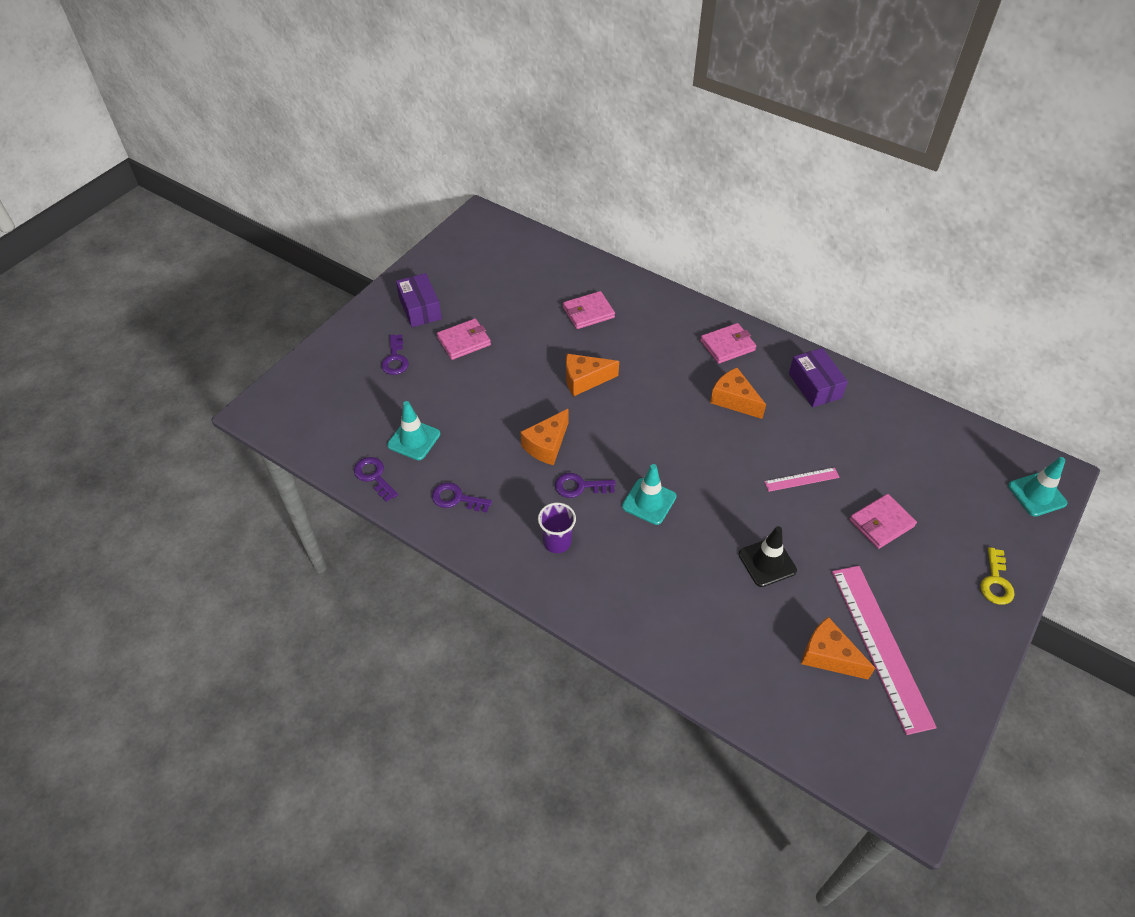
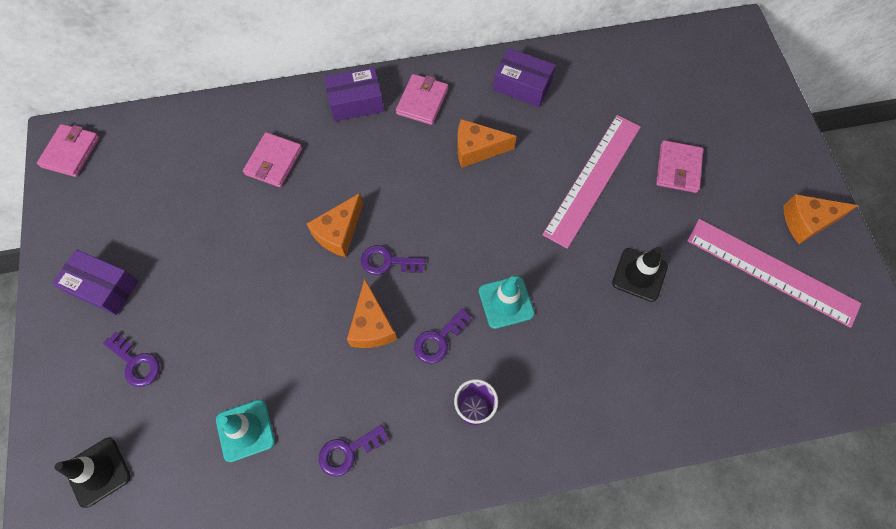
camera: 45 degrees left, 15 degrees up
(320, 396) = (98, 472): none -> black traffic cone
(374, 476) = (247, 504): purple key -> purple key (387, 262)
(464, 341) = (186, 286): pink wallet -> pink wallet (71, 152)
(680, 315) = (356, 102): none -> purple box
(801, 479) = (593, 179): pink ruler -> pink ruler, size x2.12
(828, 656) = (750, 313): orange cheese -> orange cheese (807, 222)
(996, 582) = (786, 151): yellow key -> none
(1037, 494) = (744, 57): turquoise traffic cone -> none

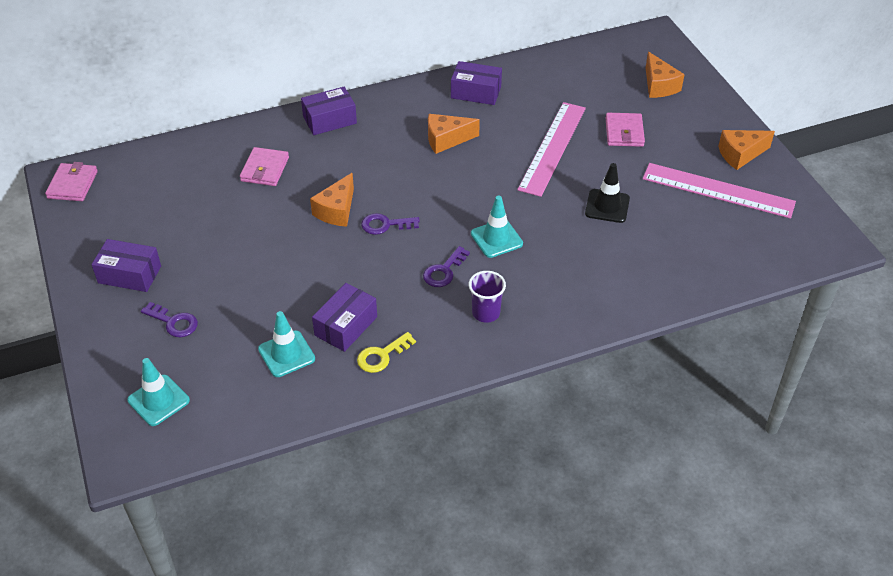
camera: 10 degrees left, 20 degrees down
(98, 472) = (158, 400): black traffic cone -> turquoise traffic cone
(317, 401) = (346, 326): none -> purple box
(347, 452) = (382, 356): purple key -> yellow key
(371, 325) = (382, 269): orange cheese -> orange cheese (659, 86)
(422, 101) = (389, 113): pink wallet -> none

